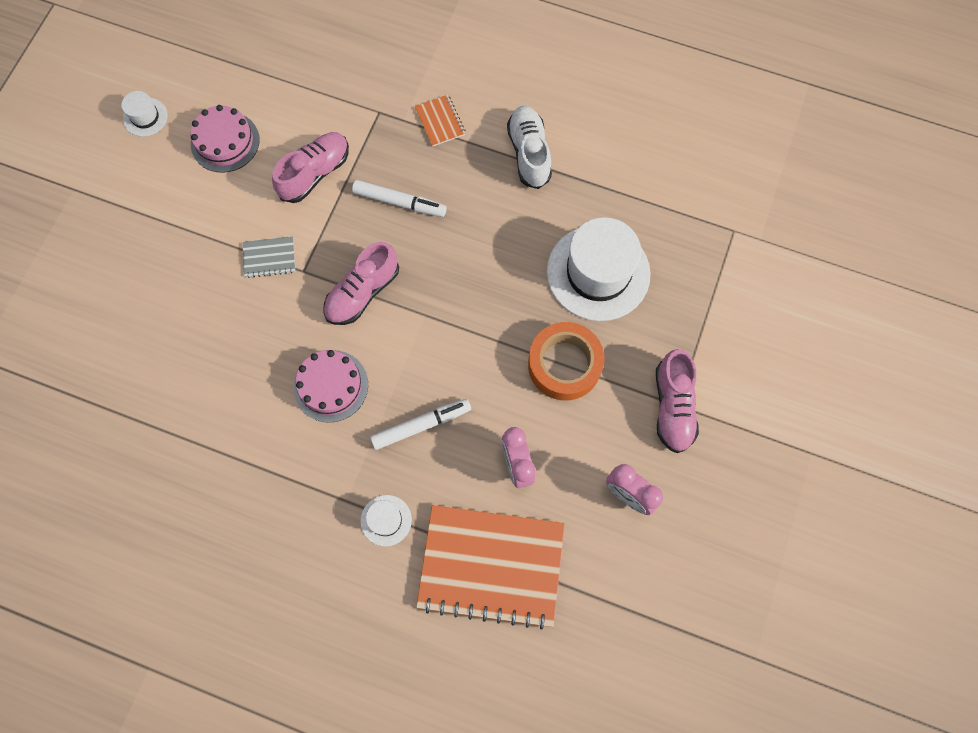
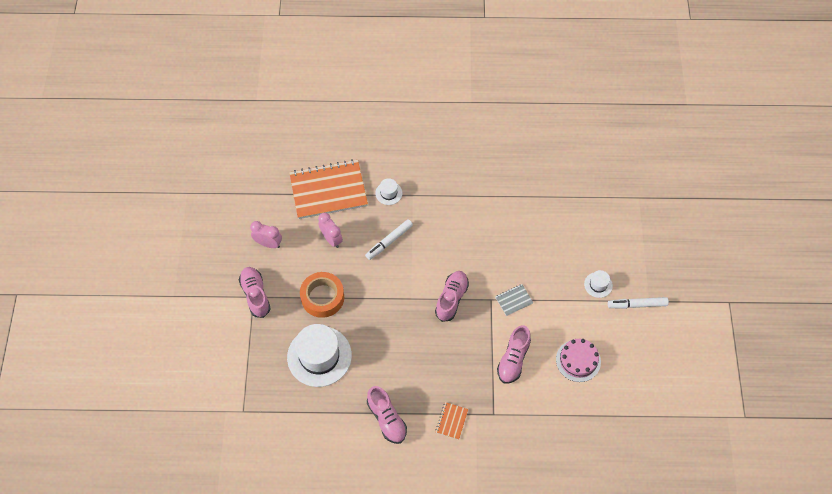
camera: 160 degrees right, 10 degrees down
(145, 117) = (635, 359): white hat -> white hat (598, 285)
(331, 386) = (446, 245): pink cake -> none
(399, 202) = (454, 359): white marker -> white marker (637, 305)
(440, 121) = (451, 421): orange notebook -> orange notebook turned 60 degrees clockwise
(529, 153) = (387, 419): white shoe -> pink shoe

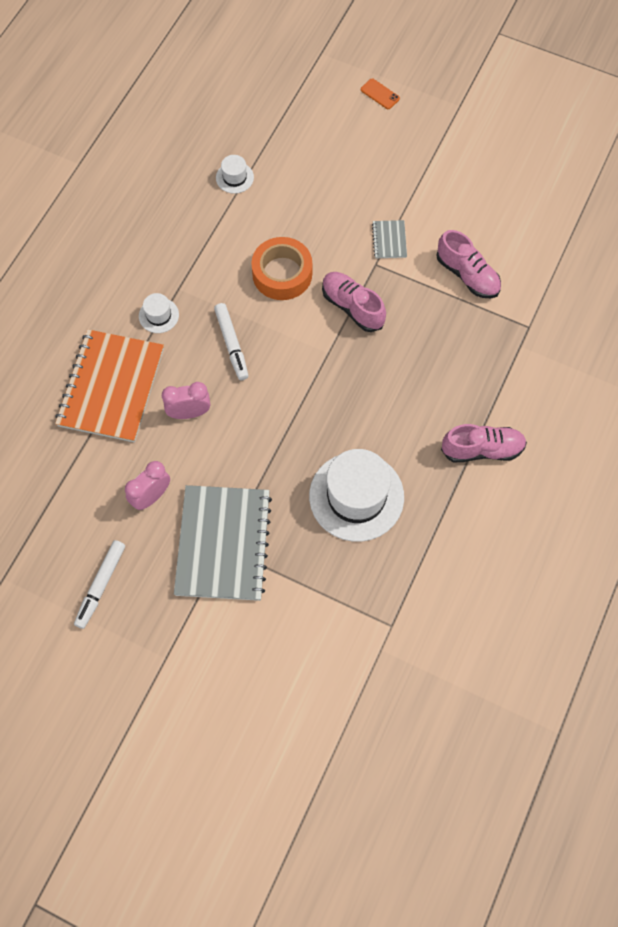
camera: 65 degrees left, 5 degrees up
(255, 295) = (223, 544): pink shoe -> grey notebook
(322, 297) = (271, 458): orange tape -> orange tape (282, 274)
(451, 421) = (517, 376): orange notebook -> none
(578, 360) = (500, 209): pink cake -> none
(598, 285) = (413, 145): white hat -> white hat (234, 177)
(627, 247) = (380, 94): none -> orange phone
(637, 305) = (458, 119): white marker -> white marker (101, 585)

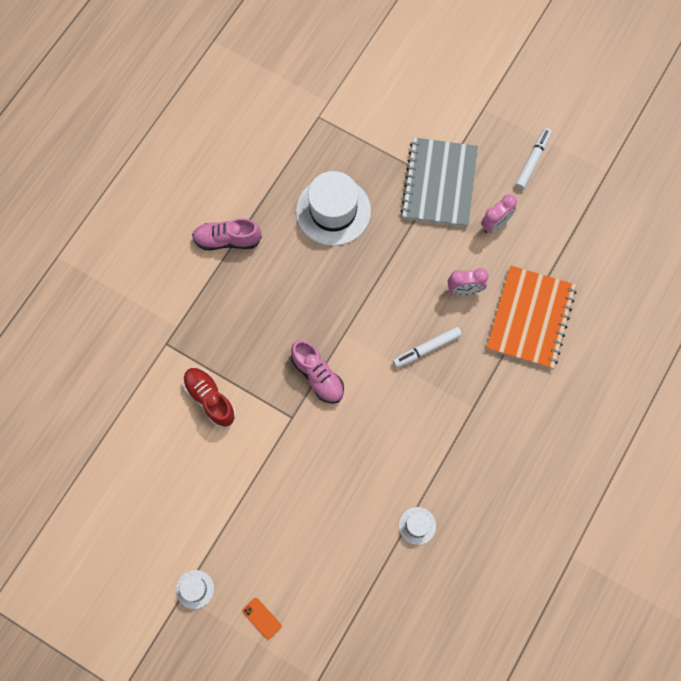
camera: 175 degrees left, 5 degrees up
(158, 315) = (490, 382): white hat -> white hat (195, 589)
(232, 344) = (426, 349): white marker -> white marker turned 105 degrees counterclockwise
(282, 274) = (378, 415): orange tape -> none
(389, 240) = (275, 442): grey notebook -> none
(467, 275) = (210, 399): pink shoe -> red shoe

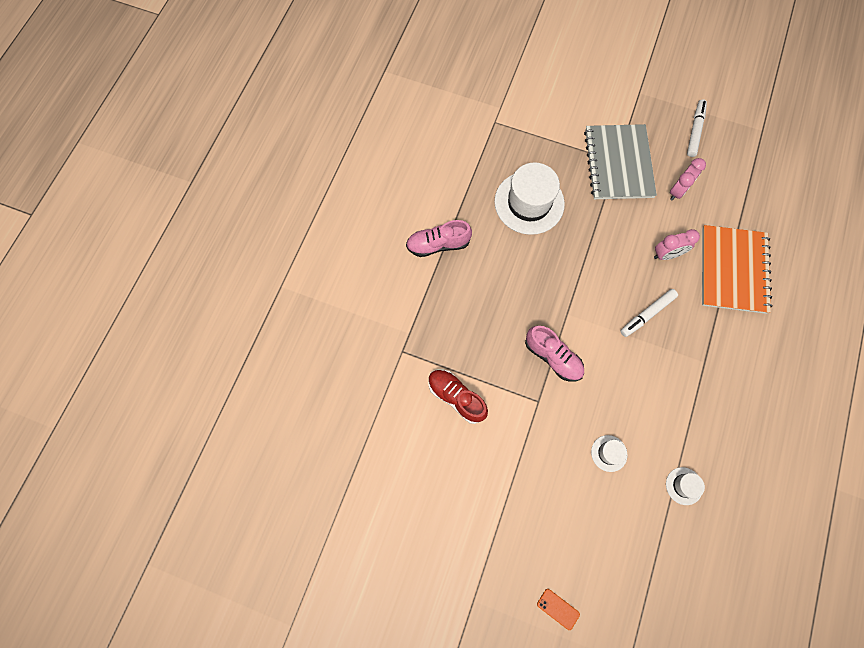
camera: 10 degrees left, 0 degrees up
(195, 589) = (485, 591): white hat -> white hat (609, 453)

